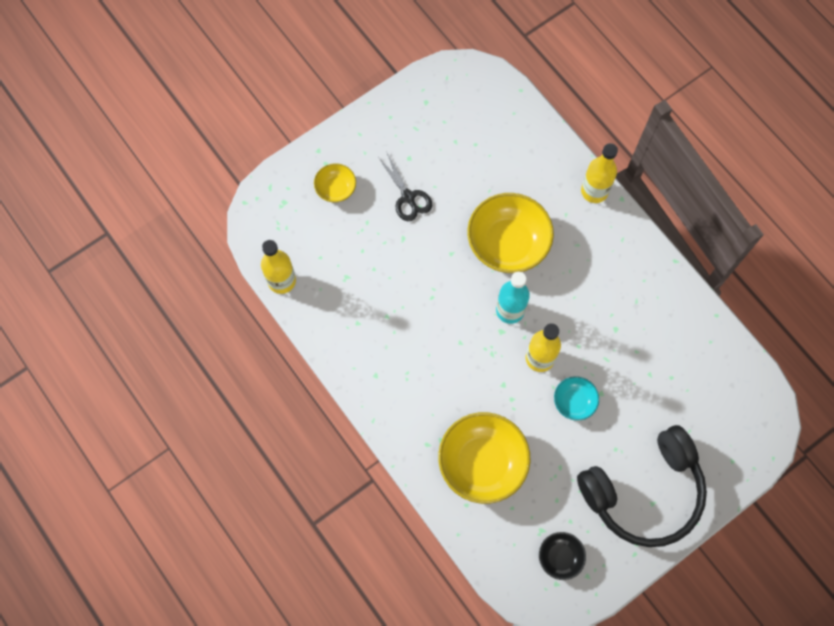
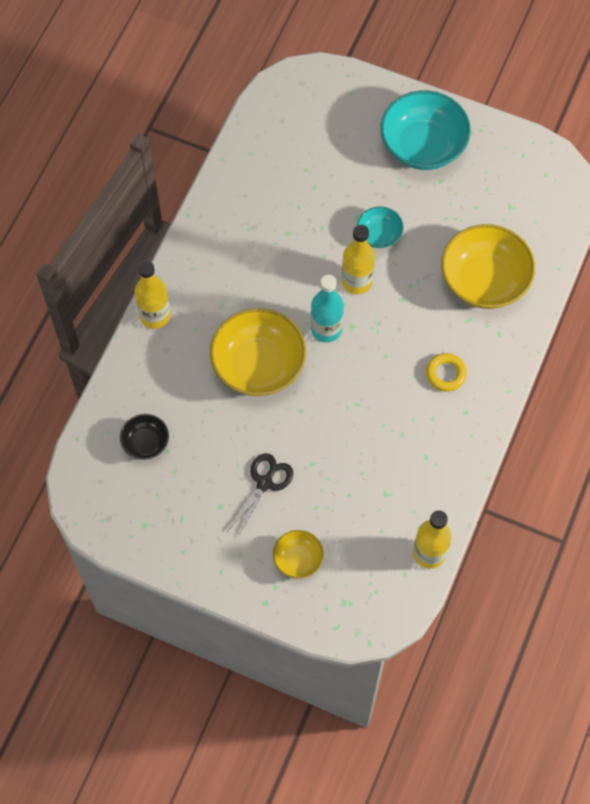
camera: 120 degrees left, 5 degrees down
(417, 380) = (445, 374): none -> yellow ring
(560, 557) = (522, 182): black bowl -> black bowl (146, 442)
(644, 491) = (423, 146): black headphones -> turquoise bowl

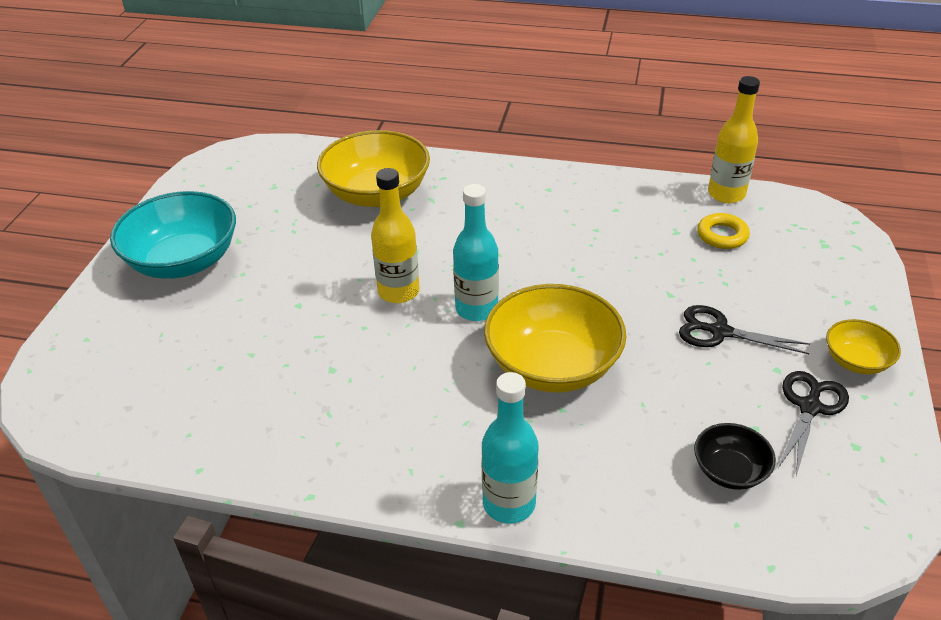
camera: 100 degrees left, 25 degrees down
(155, 315) = (509, 503): yellow bottle -> turquoise bottle
(182, 512) = (810, 407): none -> black scissors
(298, 559) = (799, 288): yellow bowl -> yellow bowl (856, 361)
(379, 234) = (324, 281): turquoise bowl -> none
(445, 374) = (506, 207): yellow ring -> yellow ring (722, 235)

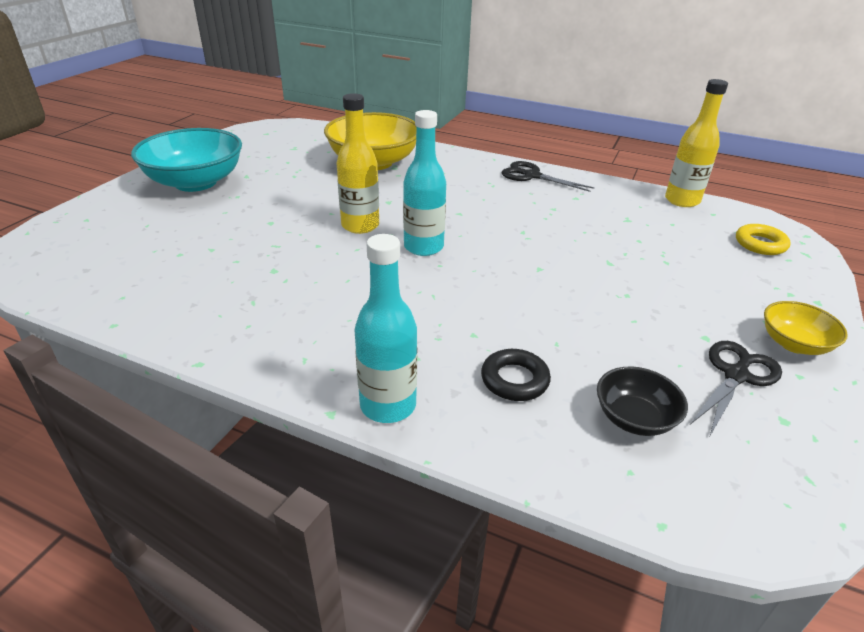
camera: 10 degrees right, 5 degrees down
(552, 366) = (477, 299): yellow bowl -> none
(615, 452) = (514, 380): none -> black ring
(720, 332) = (652, 298): black scissors -> black scissors (532, 176)
(722, 235) = (671, 228): yellow ring -> yellow ring (760, 244)

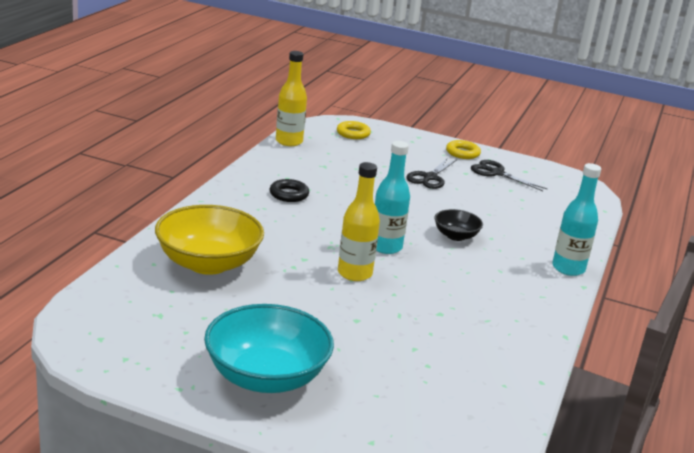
camera: 95 degrees left, 10 degrees down
(514, 380) = (528, 230): black ring -> black ring (289, 194)
(532, 176) = (243, 188): black scissors -> black scissors (430, 177)
(634, 418) = (542, 204): black bowl -> black bowl (456, 236)
(794, 344) = (462, 153): yellow bowl -> yellow ring

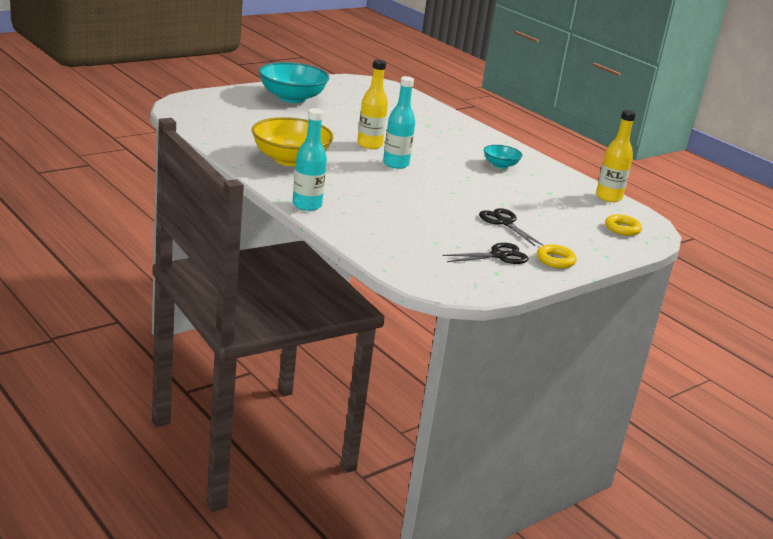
camera: 120 degrees right, 0 degrees up
(208, 263) = (416, 119): yellow bowl -> yellow bowl (290, 160)
(289, 194) = (500, 165): black ring -> turquoise bowl
(456, 236) = (392, 190): black bowl -> none

